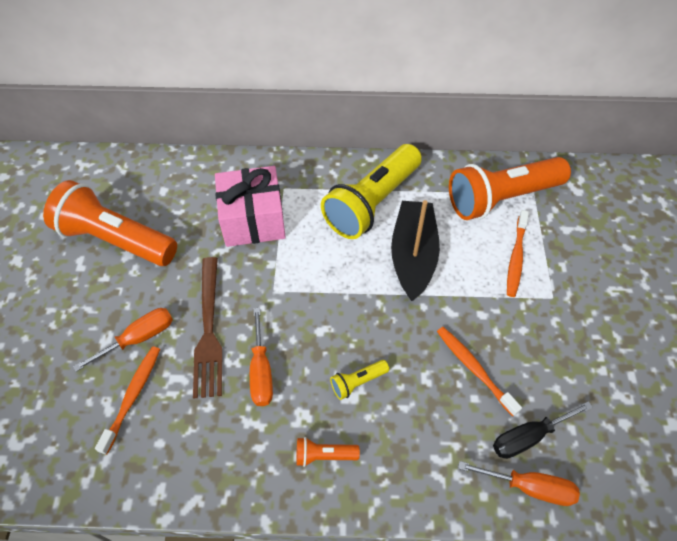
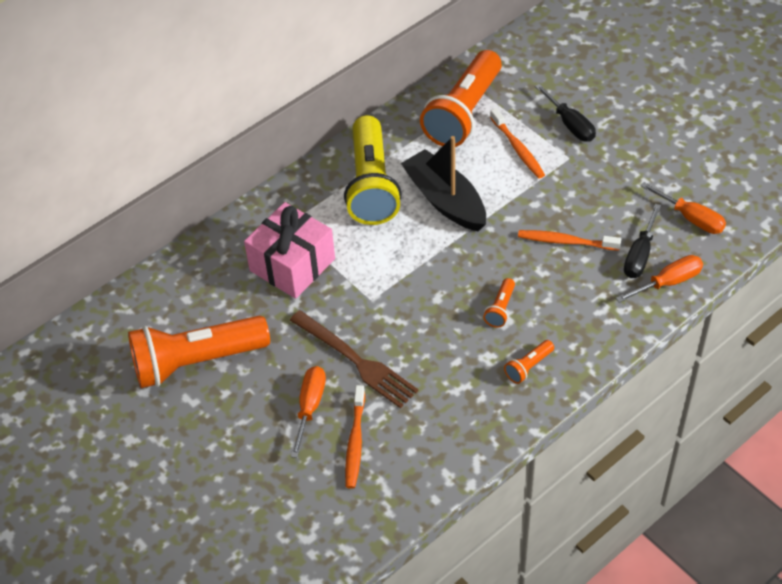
camera: 40 degrees left, 5 degrees down
(133, 396) = (355, 442): orange toothbrush -> orange toothbrush turned 150 degrees counterclockwise
(261, 371) = (427, 355): orange screwdriver -> orange screwdriver (691, 218)
(358, 382) = (500, 309): yellow flashlight -> orange flashlight
(582, 270) = (570, 124): none -> black screwdriver

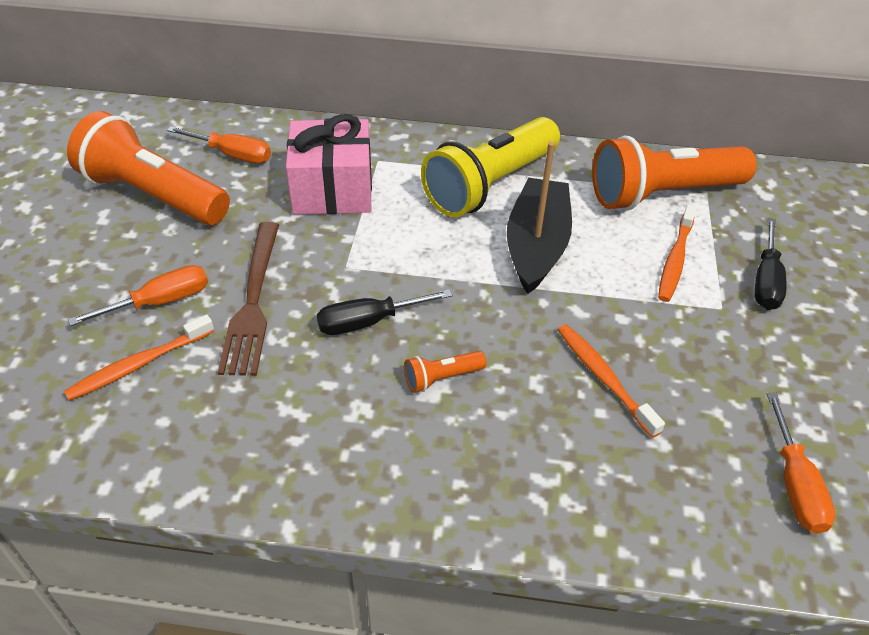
camera: 45 degrees right, 5 degrees down
(528, 367) = (383, 457): orange flashlight -> none
(640, 255) = (672, 465): black screwdriver -> black screwdriver (369, 322)
(668, 282) = (667, 526): orange screwdriver -> orange screwdriver (232, 155)

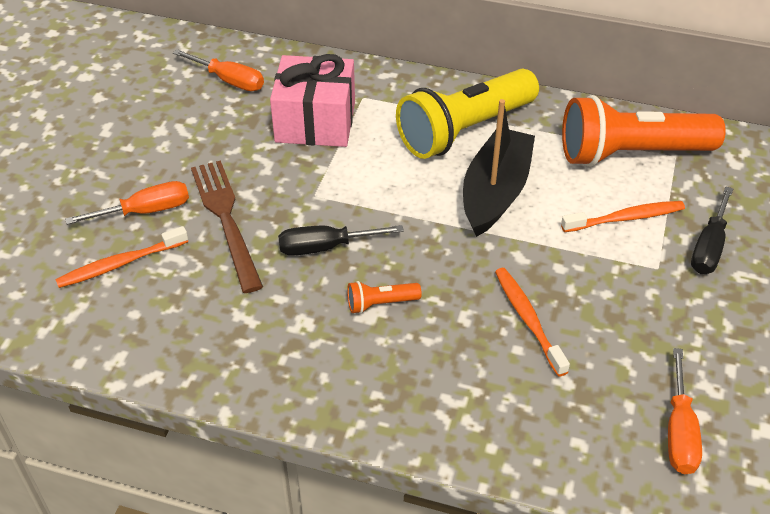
camera: 10 degrees right, 0 degrees up
(153, 195) = (153, 113): orange flashlight -> none
(253, 302) = (226, 219): brown fork -> brown fork turned 150 degrees clockwise
(675, 260) = (625, 218): orange toothbrush -> orange toothbrush turned 135 degrees counterclockwise

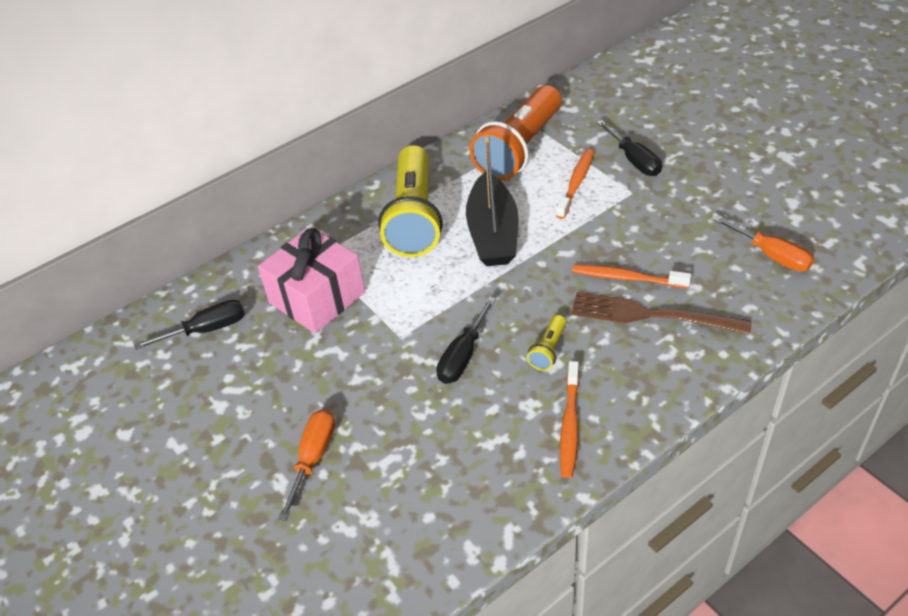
camera: 50 degrees left, 0 degrees up
(120, 264) = (361, 503): orange toothbrush -> orange toothbrush (570, 425)
(226, 219) = (375, 405): brown fork -> brown fork (651, 315)
(229, 81) = (206, 330): orange screwdriver -> black screwdriver
(380, 304) = (548, 350): orange flashlight -> yellow flashlight
(495, 192) = (493, 233): black boat -> black boat turned 150 degrees counterclockwise

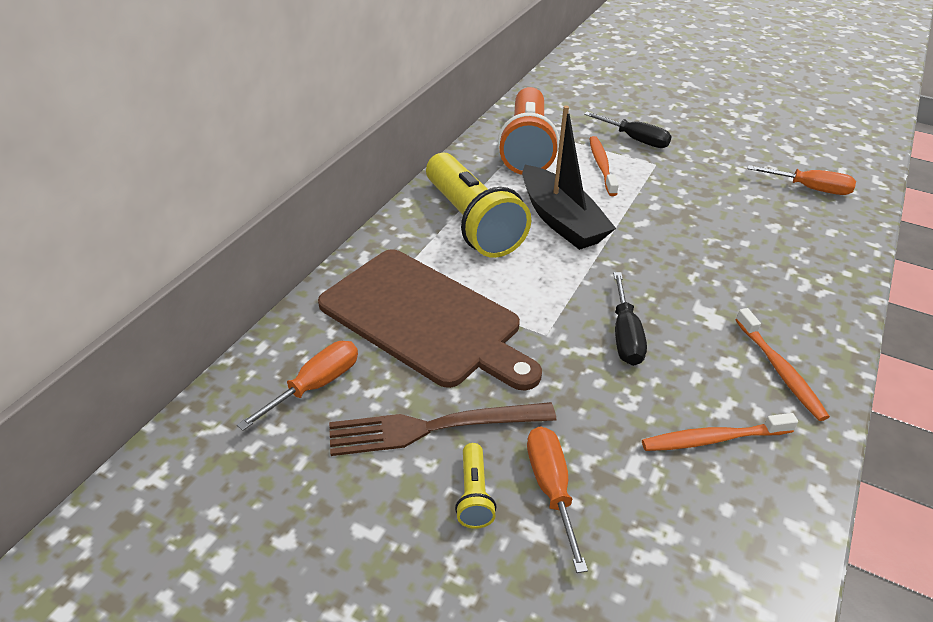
camera: 30 degrees left, 5 degrees down
(206, 330) = (315, 385): black screwdriver -> orange screwdriver
(317, 297) = (425, 319): pink gift -> brown cutting board
(548, 350) = (700, 308): yellow flashlight -> yellow flashlight (474, 495)
(626, 278) = (713, 231): orange toothbrush -> orange toothbrush (713, 439)
(651, 315) = (761, 256): brown fork -> brown fork (433, 427)

